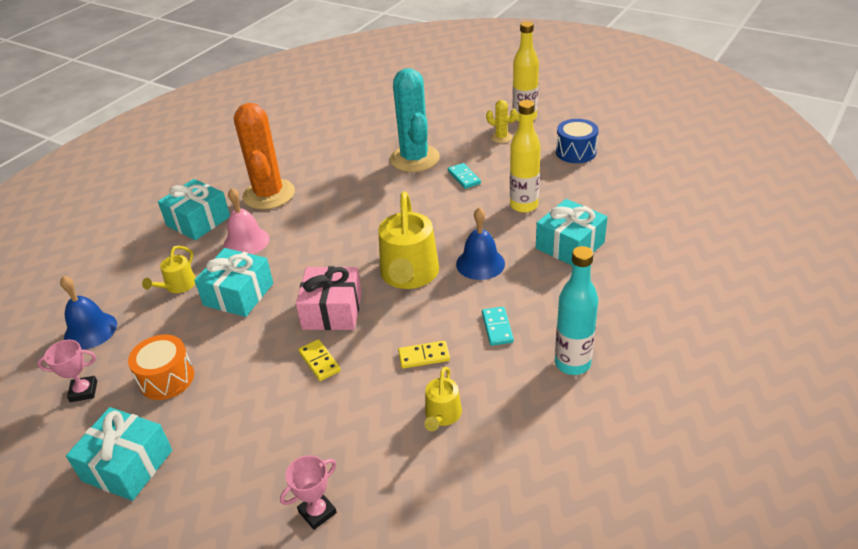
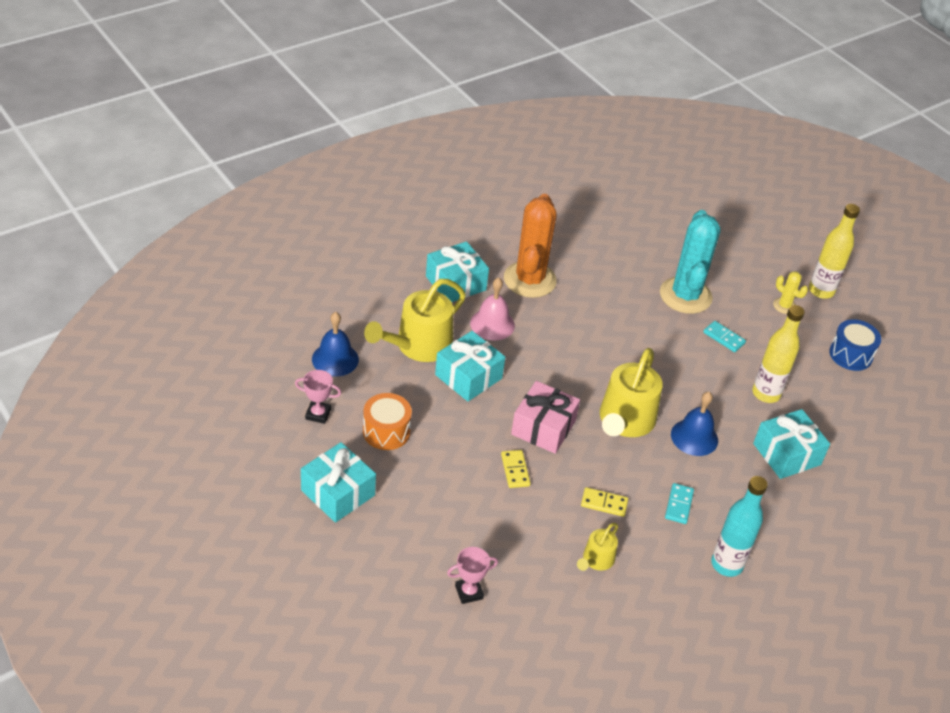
camera: 15 degrees right, 5 degrees up
(178, 286) = (419, 345): yellow watering can -> yellow watering can, size x1.97
(464, 177) = (724, 338): turquoise domino -> turquoise domino turned 45 degrees counterclockwise

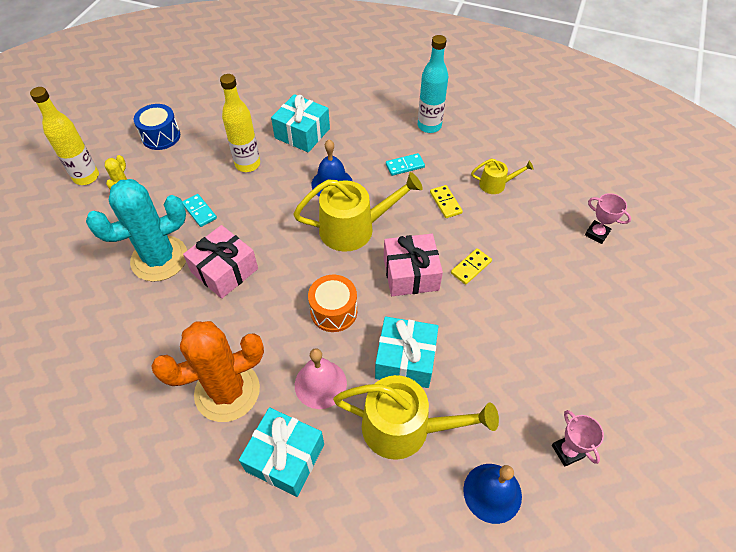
camera: 120 degrees left, 10 degrees up
(338, 493) = (619, 369): turquoise gift -> none
(386, 431) = (527, 380): orange drum -> orange drum (334, 311)
(642, 324) = (224, 270): none -> pink gift
(724, 338) = (199, 211): turquoise domino -> turquoise domino turned 45 degrees counterclockwise

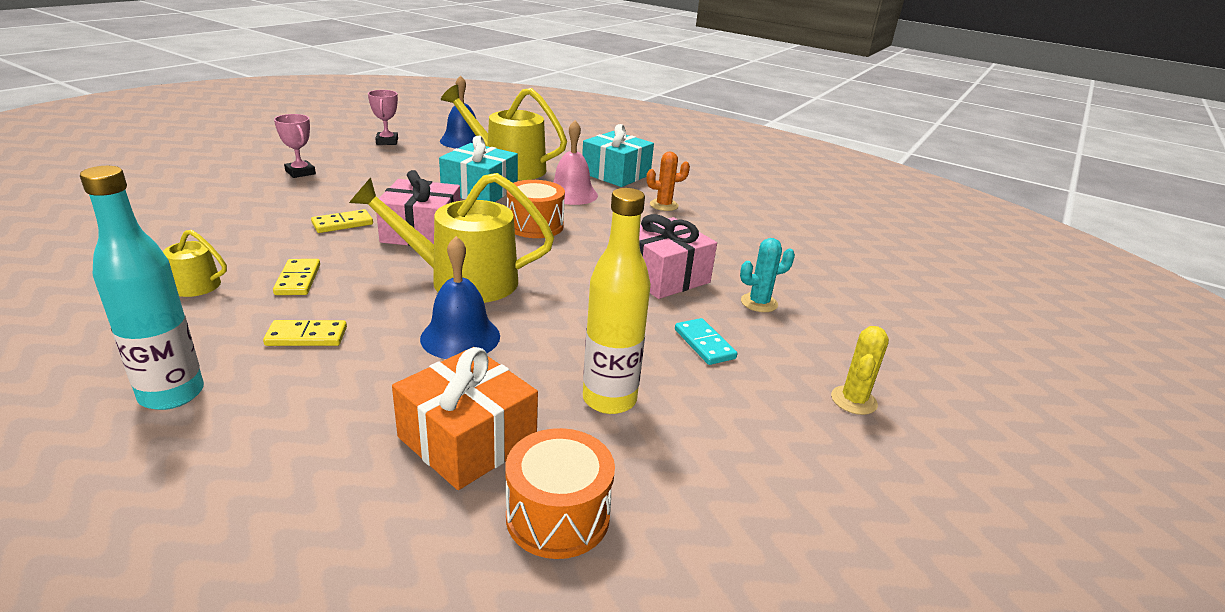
camera: 170 degrees left, 25 degrees down
(86, 177) = (953, 444): yellow bottle -> none
(159, 259) = (759, 303): turquoise cactus -> turquoise cactus, size x0.44
(161, 136) = (818, 507): blue drum -> none
(227, 391) = (664, 205): orange cactus -> orange cactus, size x0.44
(258, 114) = (558, 516): none -> orange drum
(302, 133) = (467, 439): turquoise gift -> orange gift
(405, 166) = (306, 336): turquoise domino -> yellow domino
(597, 233) = (142, 217): pink trophy -> pink trophy (300, 172)

